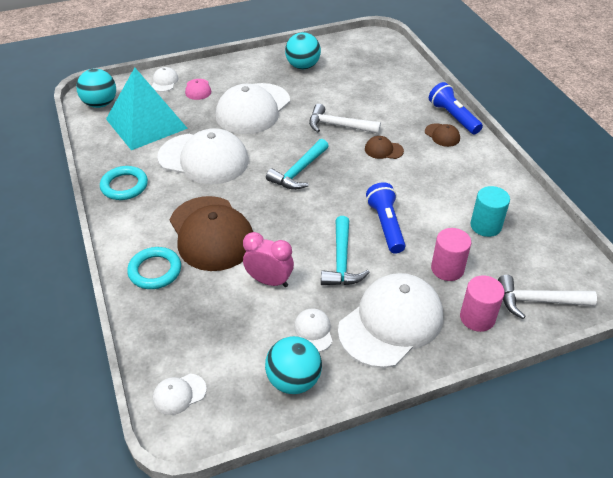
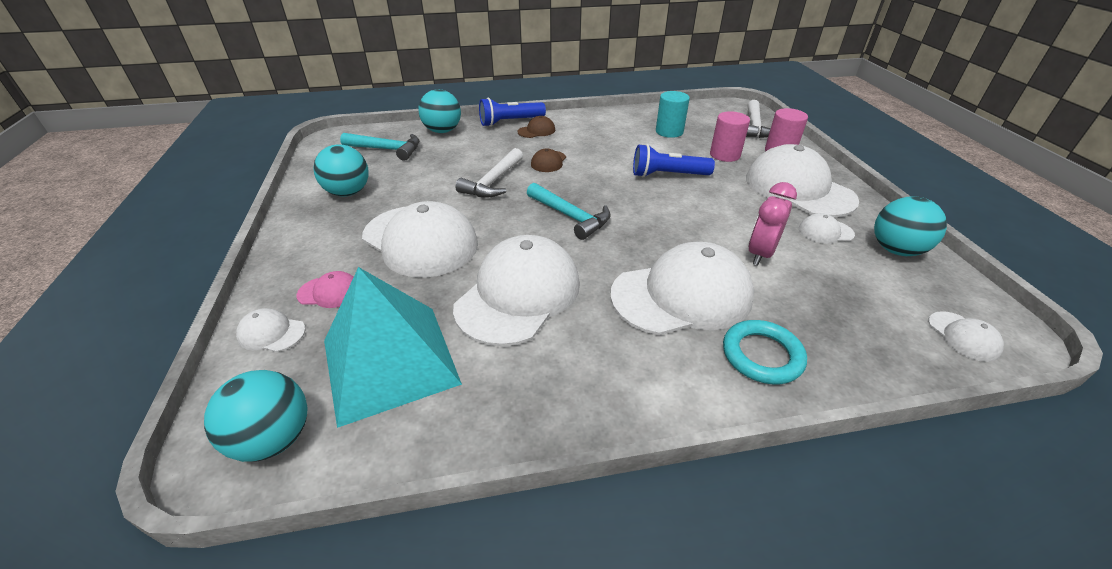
camera: 80 degrees left, 5 degrees down
(124, 186) = (562, 393): turquoise ring -> none
(211, 233) = (682, 295): brown cap -> white cap
(341, 261) = (722, 205): turquoise hammer -> turquoise hammer (387, 149)
(415, 84) = (442, 131): none -> turquoise ball

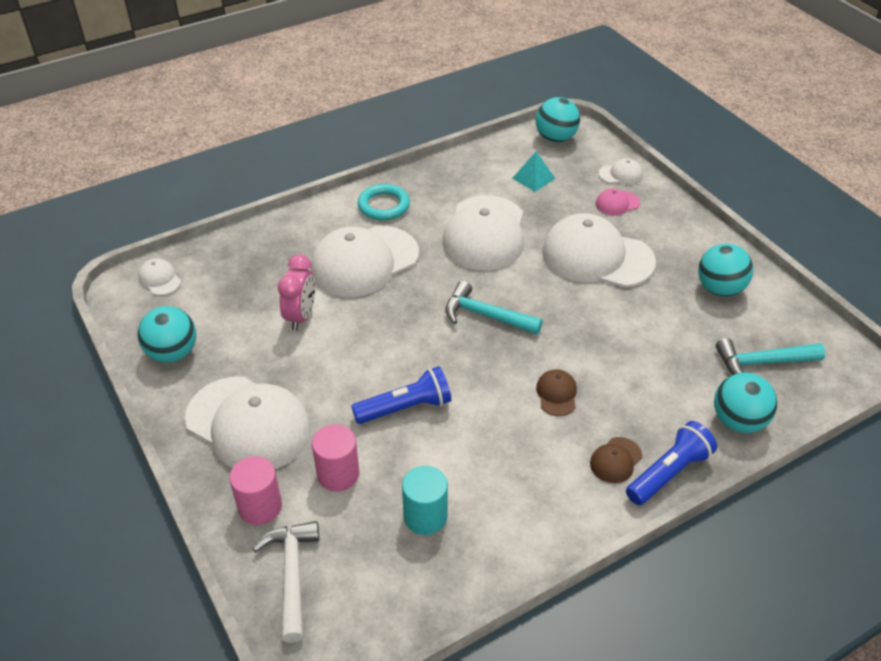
camera: 160 degrees right, 5 degrees up
(390, 361) = (533, 178): turquoise pyramid -> turquoise pyramid, size x0.43
(493, 182) = (593, 342): white hammer -> none
(762, 355) = (306, 233): turquoise ring -> turquoise ring (383, 206)
(825, 232) = (234, 360): white cap -> none

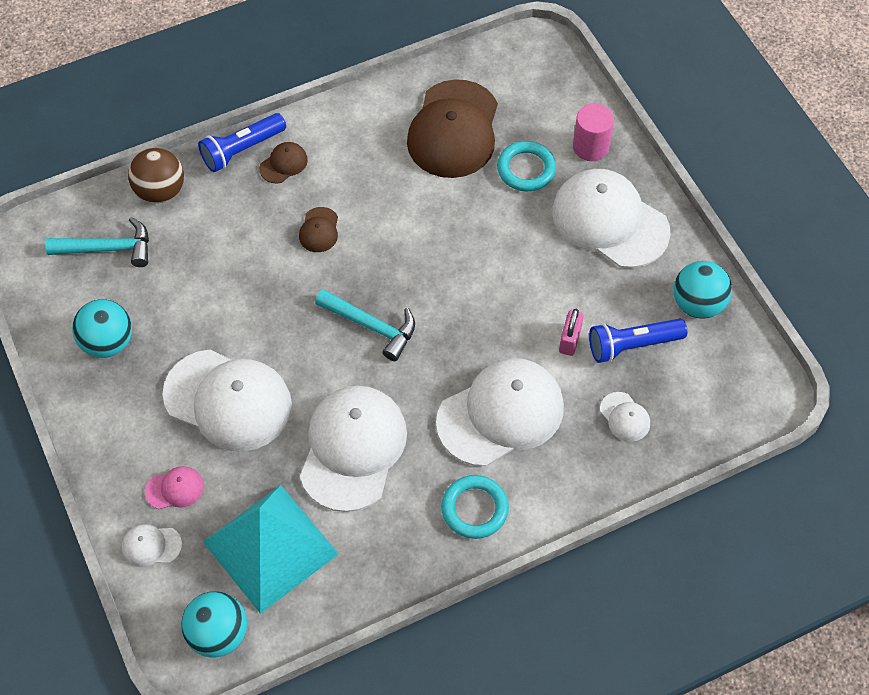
camera: 175 degrees left, 15 degrees up
(160, 279) = (735, 405): white cap -> white cap (625, 417)
(292, 574) = (560, 95): white hammer -> none
(301, 316) = (569, 340): pink clock -> pink padlock
(338, 474) = (526, 169): pink cylinder -> turquoise ring
(405, 408) = (464, 226): blue flashlight -> blue flashlight (632, 345)
(425, 516) = (453, 130): turquoise cylinder -> brown cap
(533, 178) = (270, 547): turquoise pyramid -> turquoise pyramid, size x2.33
(738, 421) = (160, 191): turquoise ball -> brown ball

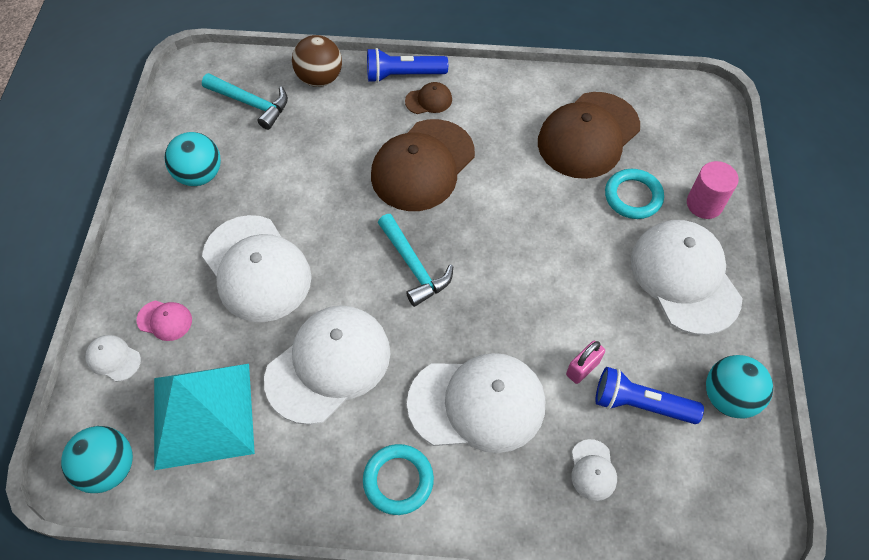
camera: 30 degrees right, 0 degrees up
(319, 230) = (422, 165): brown cap -> brown cap, size x2.34

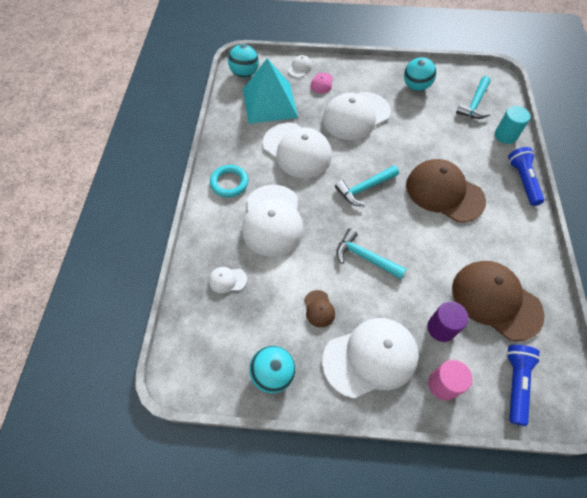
camera: 90 degrees right, 0 degrees up
(320, 78) = (505, 135): brown ball -> turquoise cylinder
(429, 100) = (503, 196): brown cap -> brown cap (319, 309)
(536, 274) = (364, 257): none -> turquoise hammer
(582, 368) = (295, 280): pink padlock -> none
(633, 196) = (441, 328): turquoise ring -> purple cylinder
(640, 404) = (269, 313): blue flashlight -> blue flashlight (515, 383)

